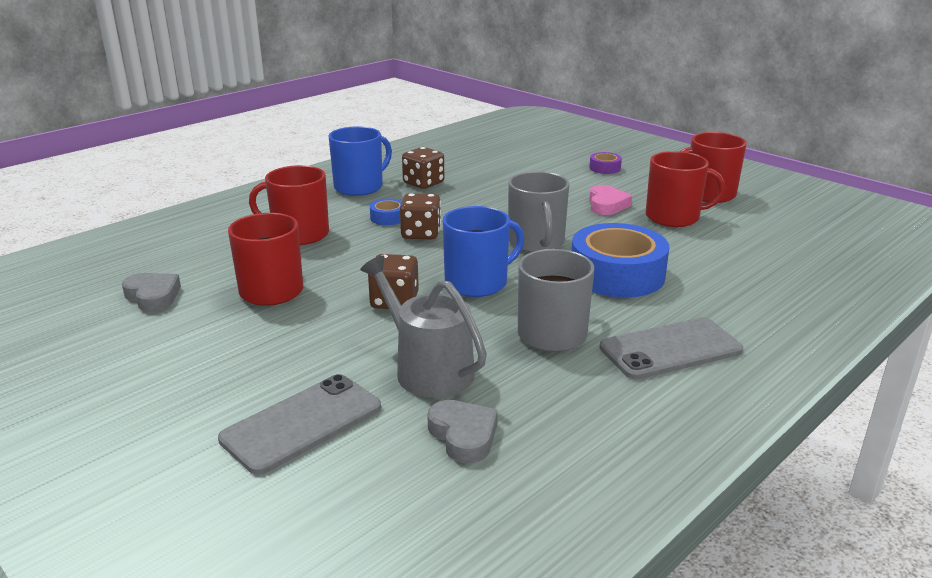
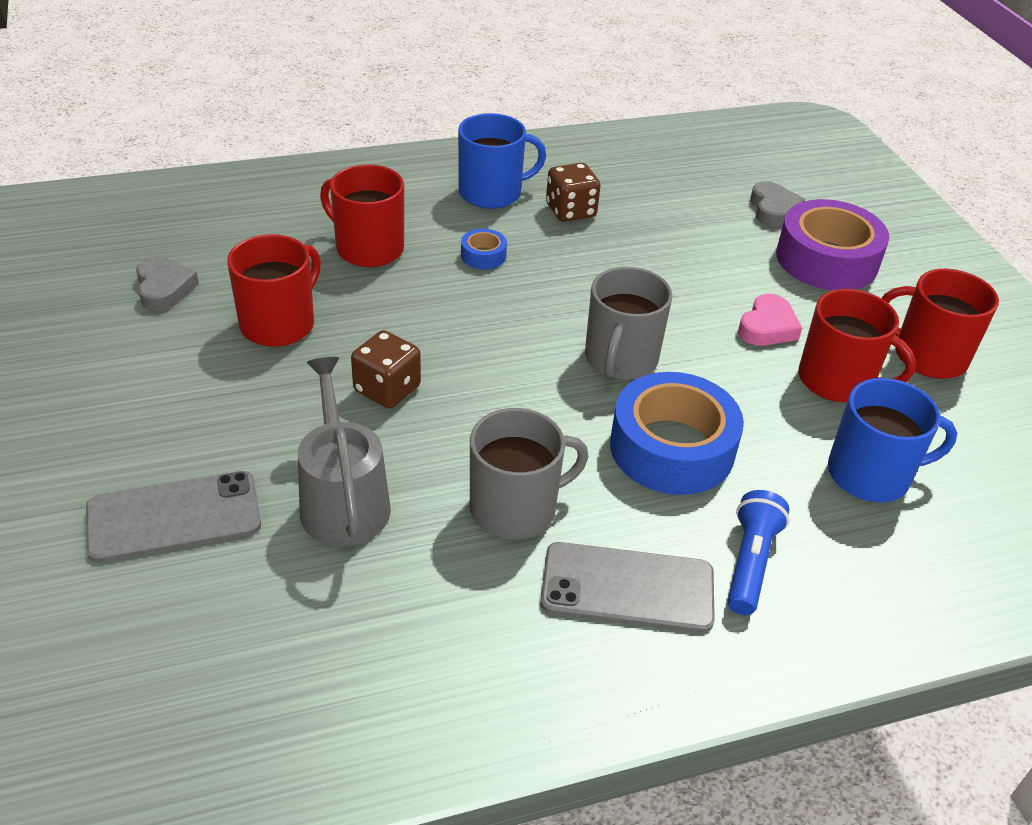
camera: 25 degrees right, 15 degrees up
(421, 233) = (499, 295): brown dice -> none
(463, 435) = (305, 603): grey heart -> grey heart (773, 209)
(477, 282) = (498, 397): blue mug -> blue mug (870, 474)
(605, 168) = (826, 259): purple tape -> purple tape, size x2.28
(726, 312) = (750, 563): none -> blue flashlight

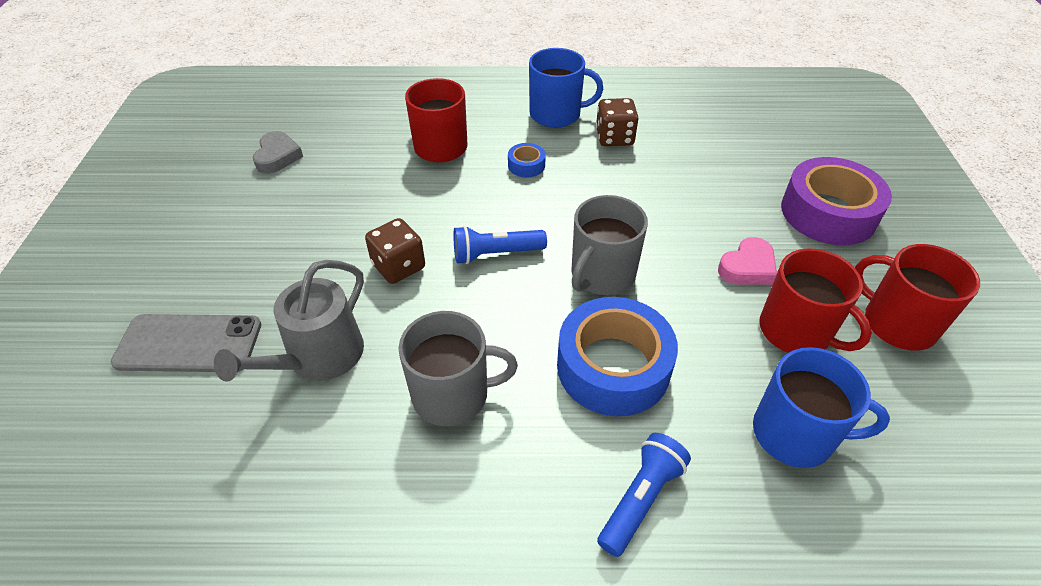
camera: 20 degrees right, 5 degrees up
(279, 324) = (344, 197): red mug -> none
(343, 500) = (318, 357): grey watering can -> grey watering can turned 150 degrees counterclockwise
(494, 357) = (496, 254): none -> blue flashlight
(627, 588) = (516, 497): grey phone -> none
(773, 209) = (794, 160): grey heart -> none

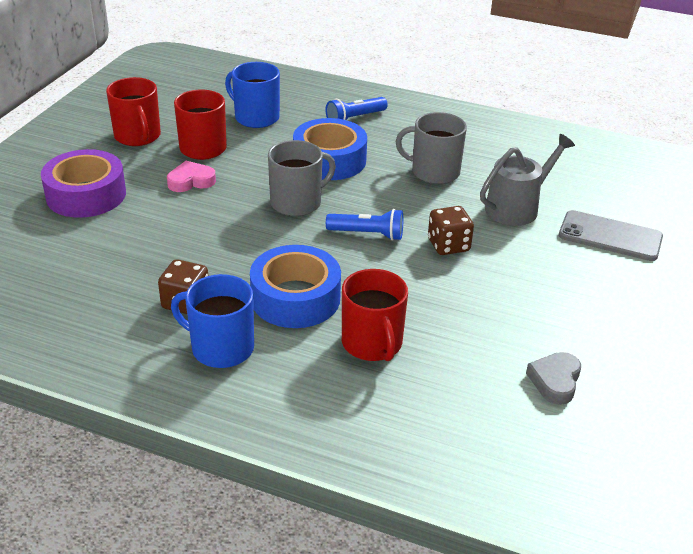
camera: 160 degrees left, 10 degrees down
(526, 165) = (295, 298): blue tape -> blue tape, size x2.28

